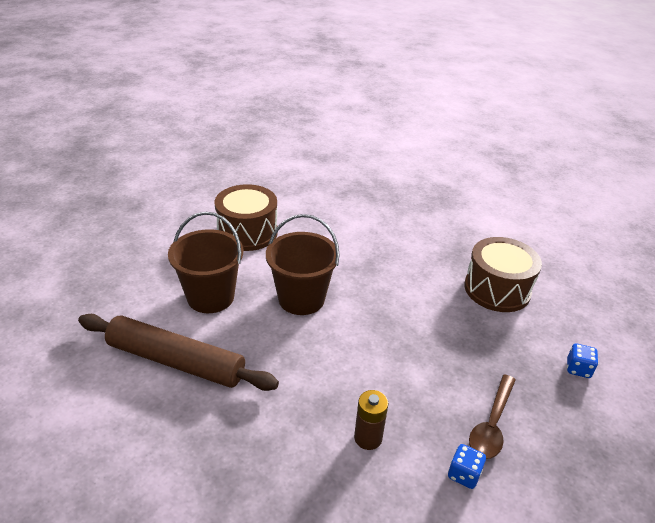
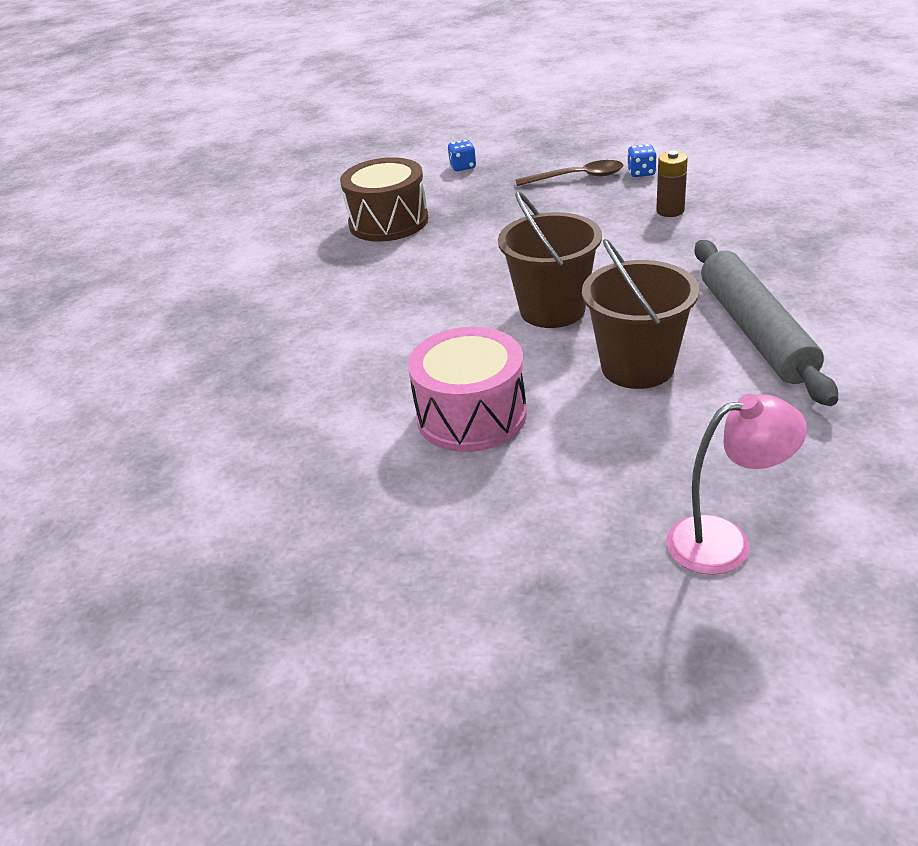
camera: 115 degrees left, 0 degrees up
(85, 253) = (725, 541): none -> pink lamp
(176, 361) = (755, 331): brown rolling pin -> grey rolling pin
(247, 232) = (471, 415): brown drum -> pink drum

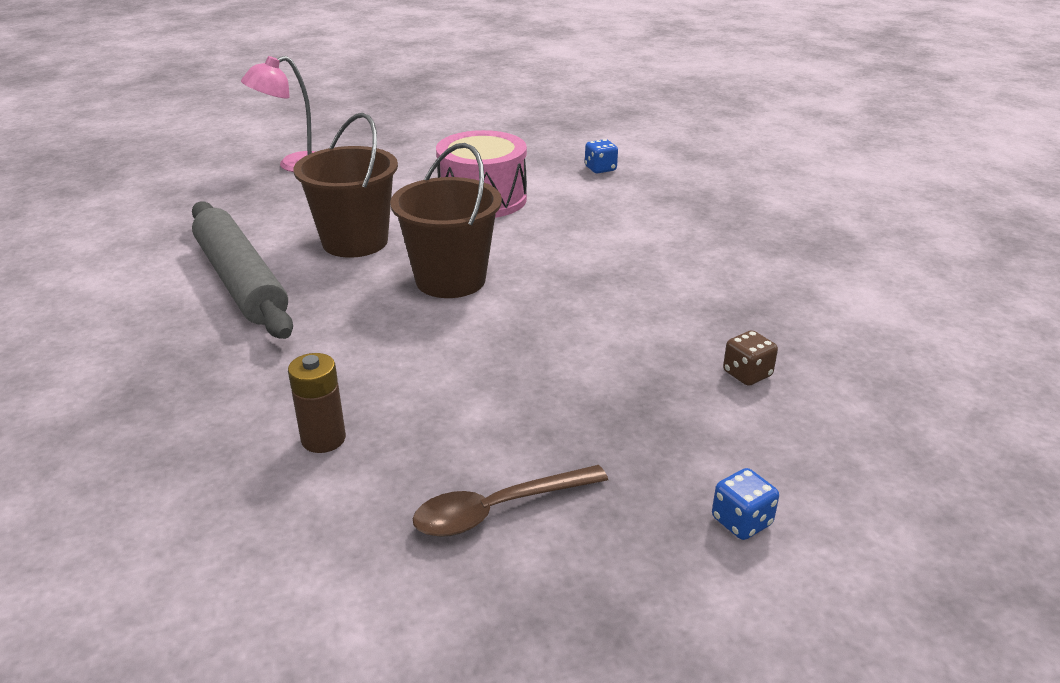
camera: 155 degrees right, 5 degrees down
(388, 222) = (747, 374): brown drum -> brown dice
(641, 173) = (378, 537): blue dice -> blue dice (600, 169)

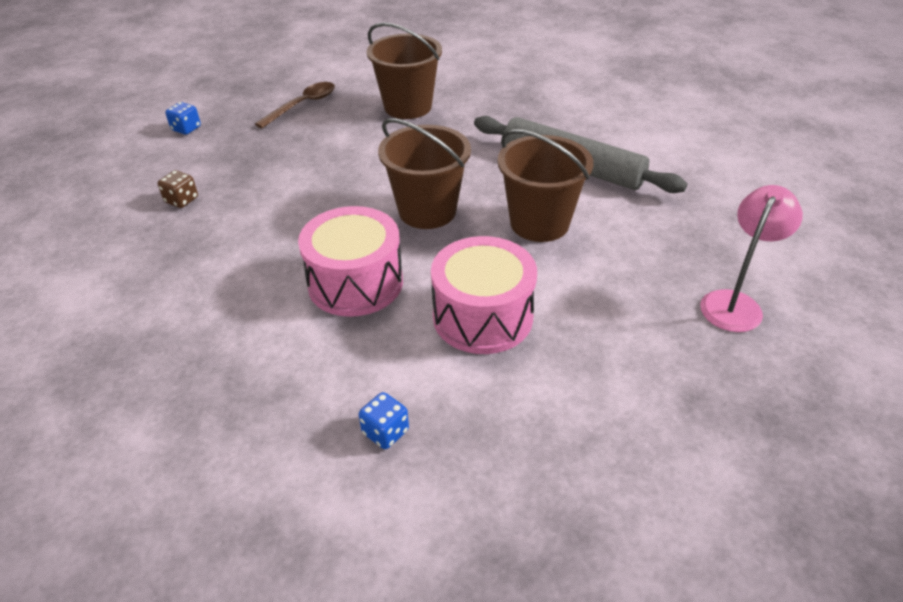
camera: 155 degrees right, 10 degrees up
(323, 439) = (408, 107): brown battery -> brown bucket
(570, 242) = (355, 283): none -> pink drum

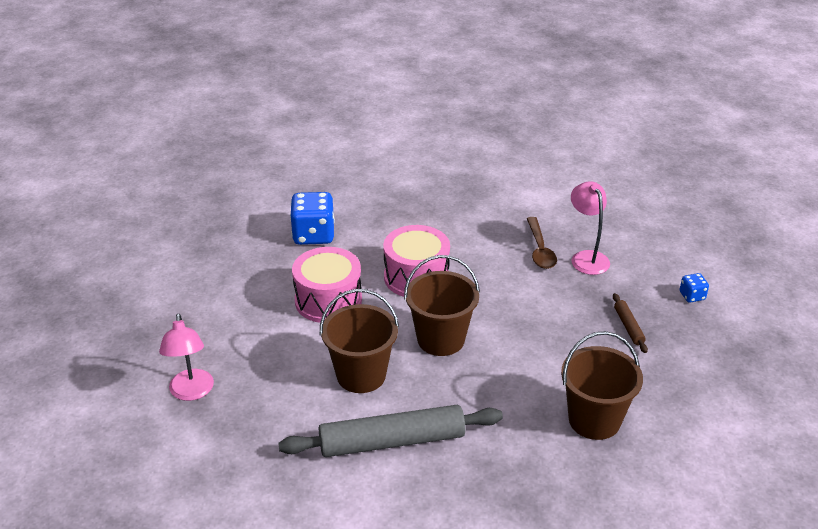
camera: 135 degrees right, 5 degrees down
(182, 200) = (586, 257): brown dice -> pink lamp
(272, 137) = (628, 327): none -> brown rolling pin
(303, 105) = (667, 366): brown spoon -> brown spoon (540, 250)
(385, 432) = (313, 235): blue dice -> blue dice, size x2.04

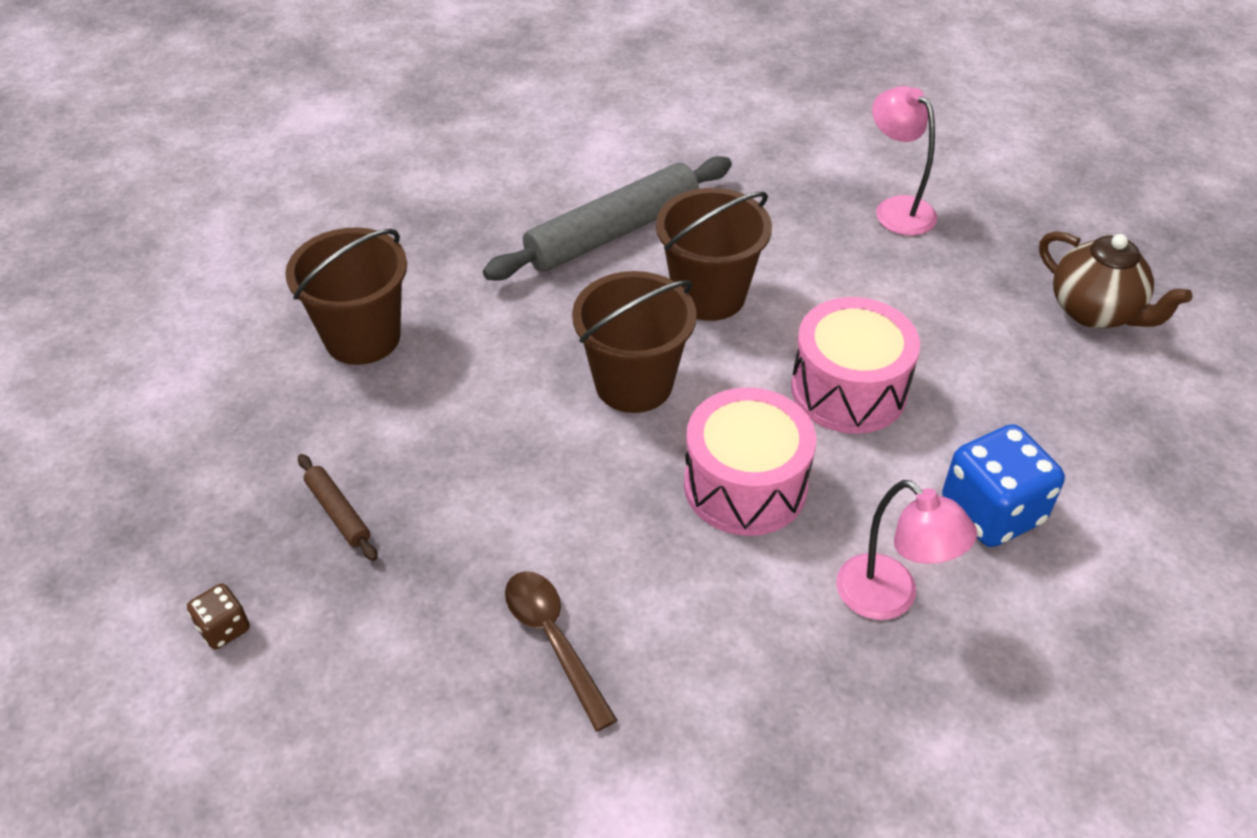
camera: 155 degrees right, 10 degrees up
(158, 295) = (1095, 312): none -> brown teapot
(586, 257) = (452, 655): pink lamp -> pink lamp (889, 598)
(692, 296) = (224, 628): blue dice -> brown dice

